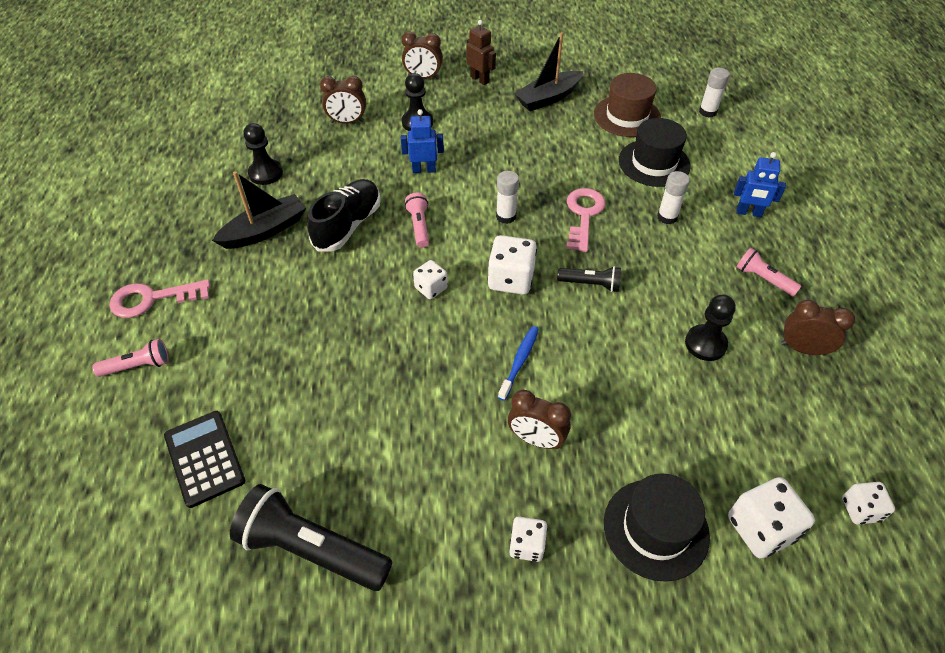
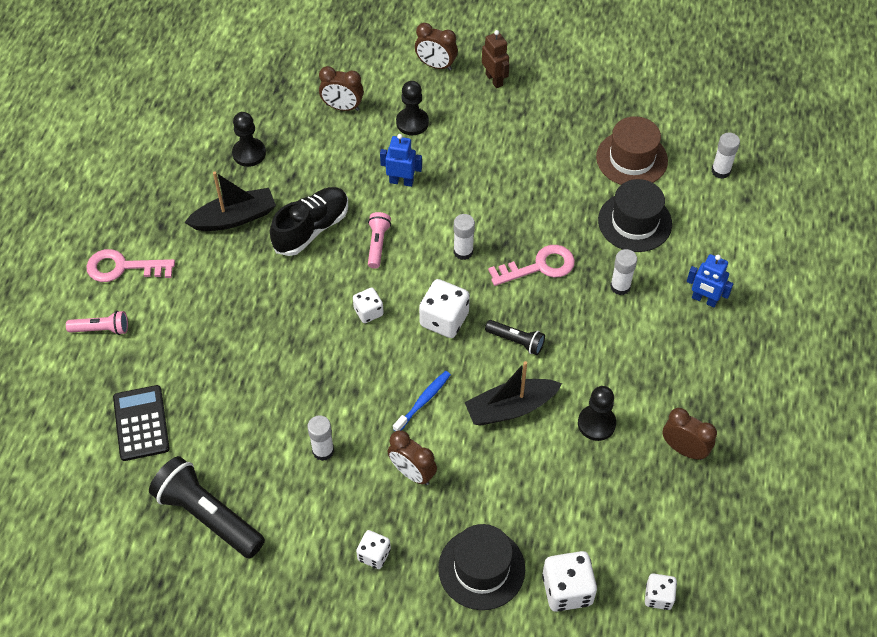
camera: 15 degrees right, 5 degrees up
(428, 439) = (323, 450): none -> white glue stick
(548, 98) = (557, 119): black boat -> black boat (510, 408)
(584, 215) = (539, 267): pink key -> pink key turned 45 degrees clockwise
(763, 279) = (682, 373): pink flashlight -> none

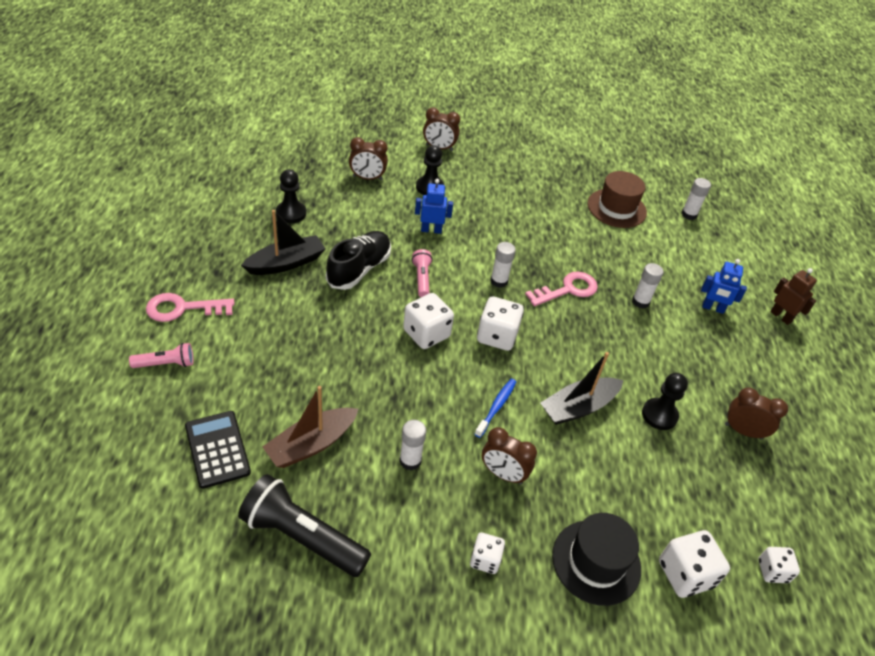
camera: 15 degrees left, 10 degrees down
(230, 425) = (311, 444): none -> brown boat
(368, 312) = (426, 334): white dice -> white dice, size x1.65
(494, 80) = (489, 157): brown robot -> brown robot (781, 316)
(516, 341) = (566, 350): black flashlight -> none
(634, 222) = (635, 253): black hat -> none

